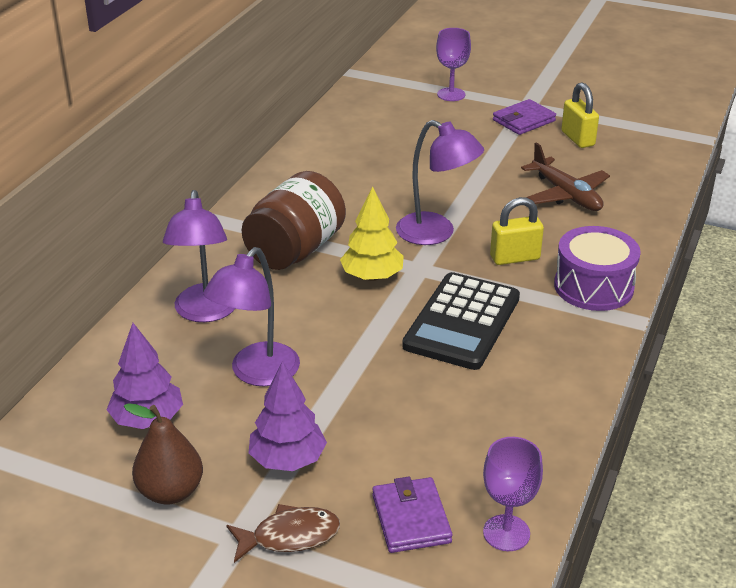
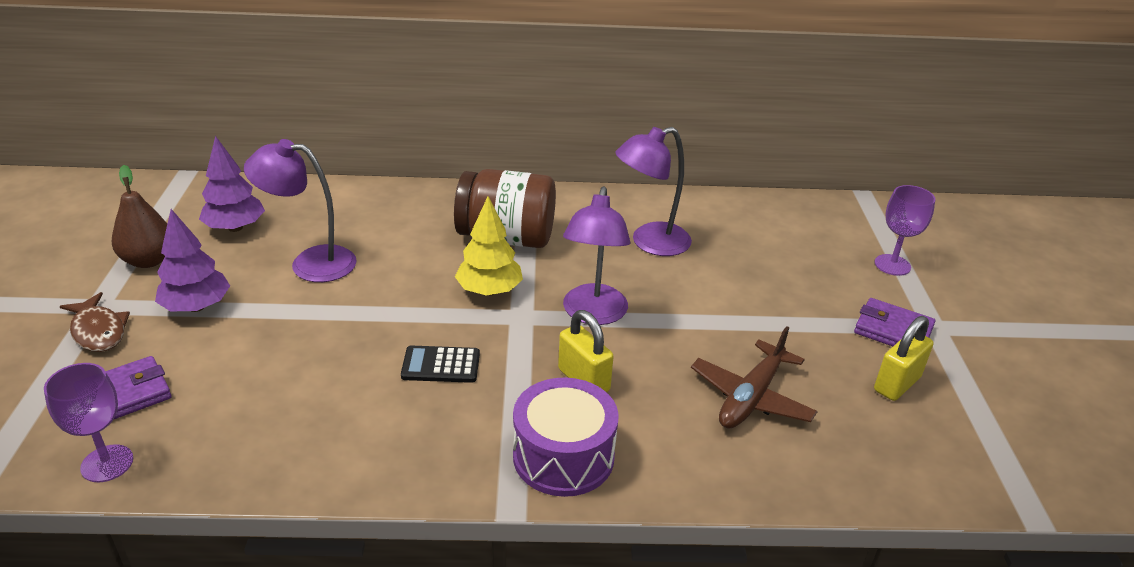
camera: 65 degrees right, 0 degrees up
(205, 312) = (386, 217): purple lamp -> purple lamp (650, 243)
(462, 322) = (441, 365): black calculator -> black calculator, size x0.52

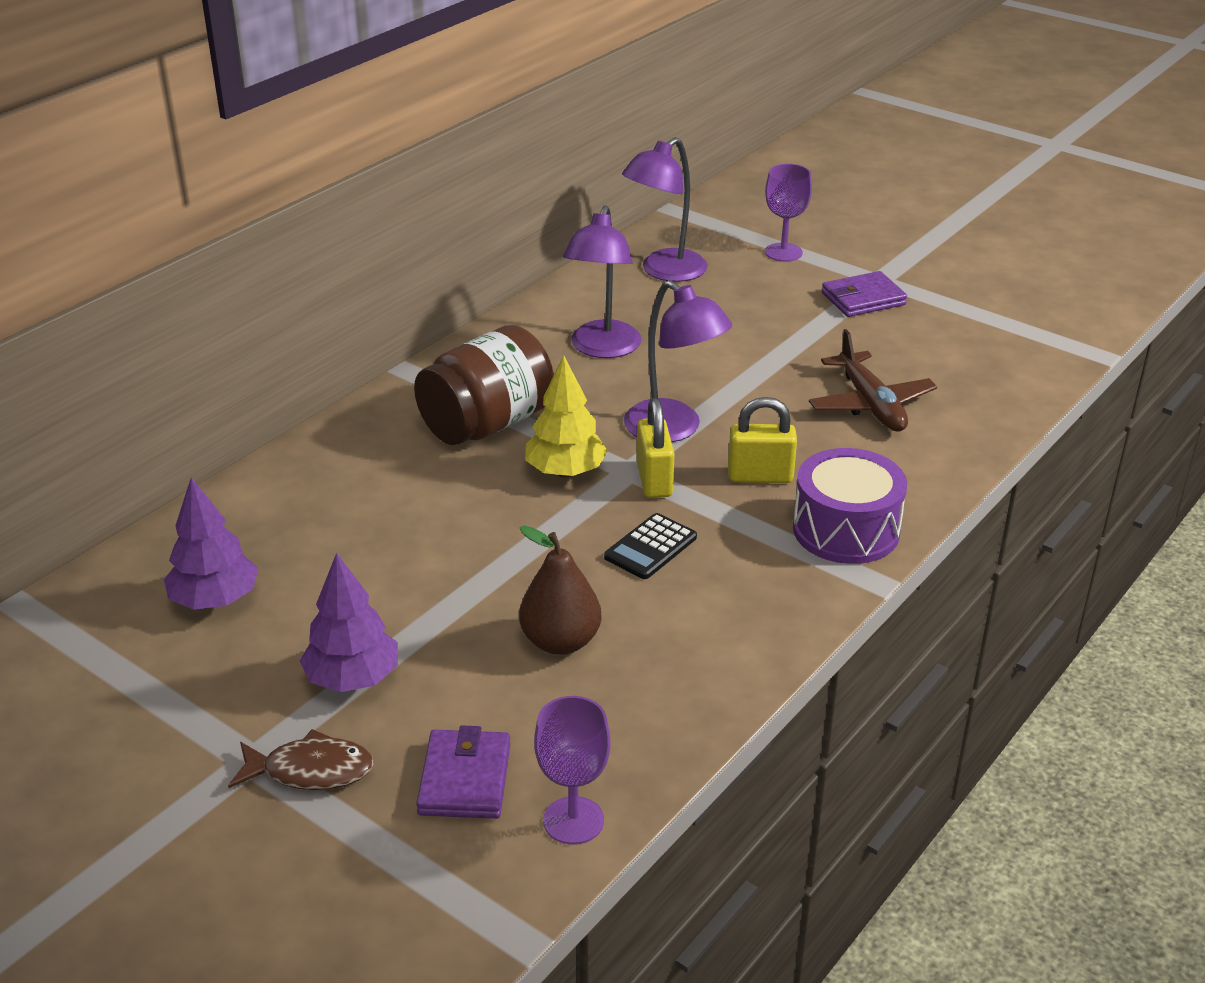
camera: 50 degrees left, 0 degrees up
(149, 260) = (200, 690): brown pear -> brown pear (560, 641)
(310, 263) = (367, 568): purple lamp -> purple lamp (664, 272)
(896, 384) = (924, 332): yellow padlock -> yellow padlock (654, 480)

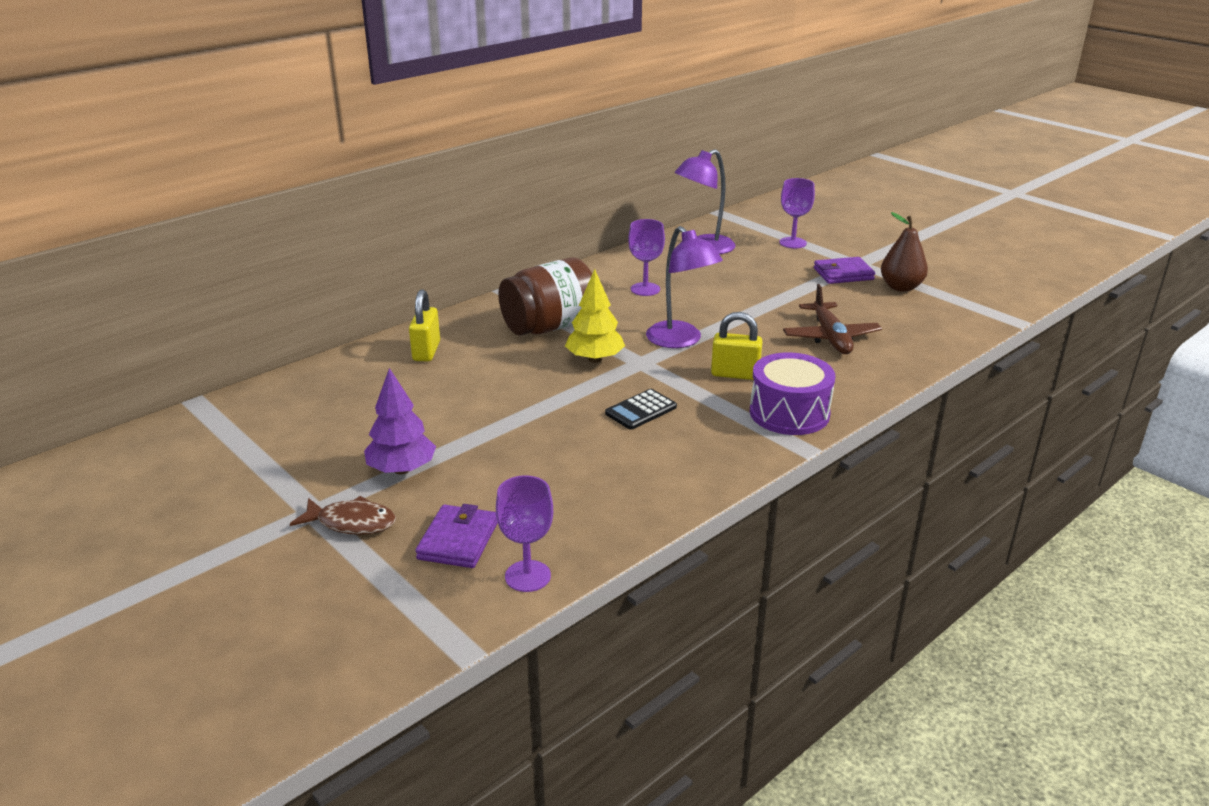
camera: 10 degrees right, 5 degrees down
(215, 600) = (326, 413): purple tree -> none
(560, 641) = (556, 462): brown pear -> brown pear (901, 287)
(602, 349) = (645, 289): purple lamp -> purple goblet
(654, 480) = (656, 370): yellow padlock -> yellow padlock (426, 351)

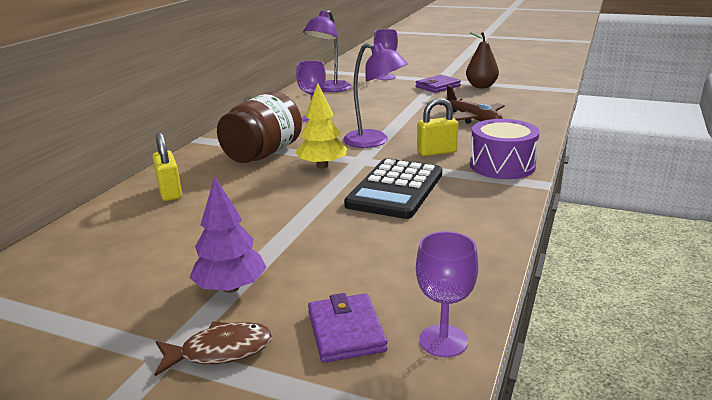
camera: 25 degrees left, 5 degrees down
(641, 410) = (395, 189): black calculator -> black calculator, size x1.94

